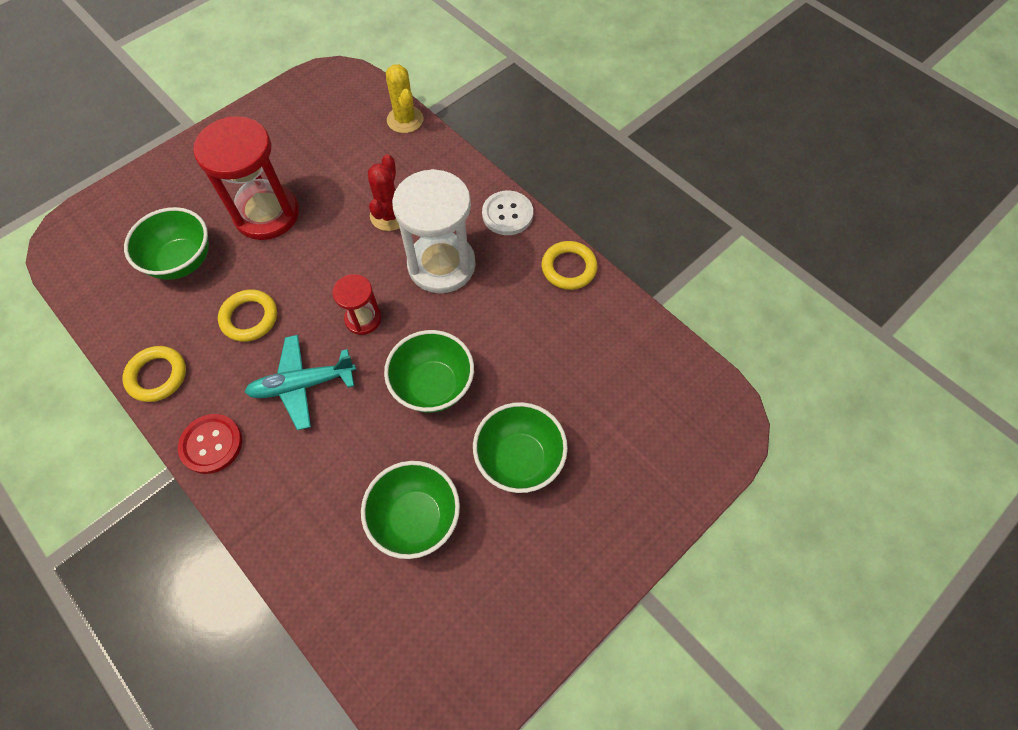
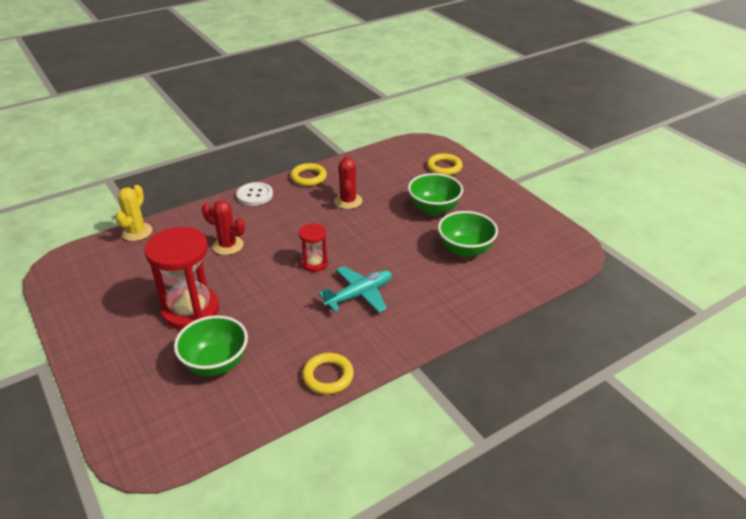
camera: 80 degrees left, 25 degrees down
(211, 444) = (397, 342): red button -> none
(249, 318) = (291, 321): yellow ring -> yellow ring (444, 167)
(302, 385) = (359, 295): turquoise plane -> turquoise plane turned 120 degrees counterclockwise
(405, 120) = (137, 232): yellow cactus -> yellow cactus turned 60 degrees counterclockwise
(433, 386) = (377, 236): green bowl -> none
(441, 265) = (284, 226): white hourglass -> none
(516, 332) = (348, 201): none -> red cactus

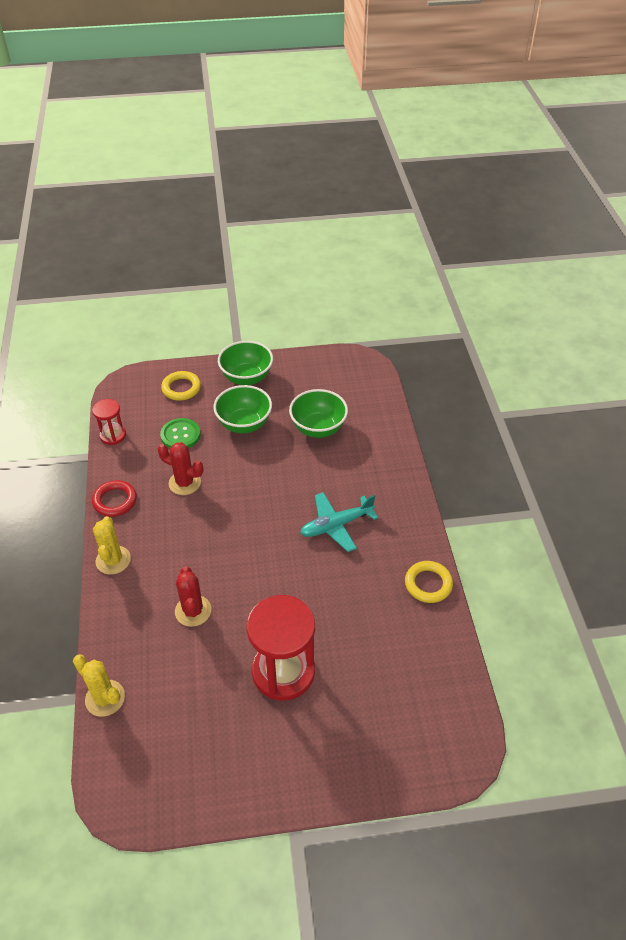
camera: 65 degrees left, 10 degrees up
(216, 363) = (372, 667): green bowl -> green bowl (247, 378)
(228, 245) = (193, 611): red cactus -> red cactus turned 60 degrees counterclockwise
(255, 195) = (113, 560): white button -> yellow cactus
(308, 177) = (115, 501): yellow ring -> red ring
(314, 263) = (270, 544): red hourglass -> red hourglass (113, 435)
(359, 295) = (336, 525): turquoise plane -> turquoise plane turned 105 degrees counterclockwise
(395, 183) = (180, 435): none -> green button

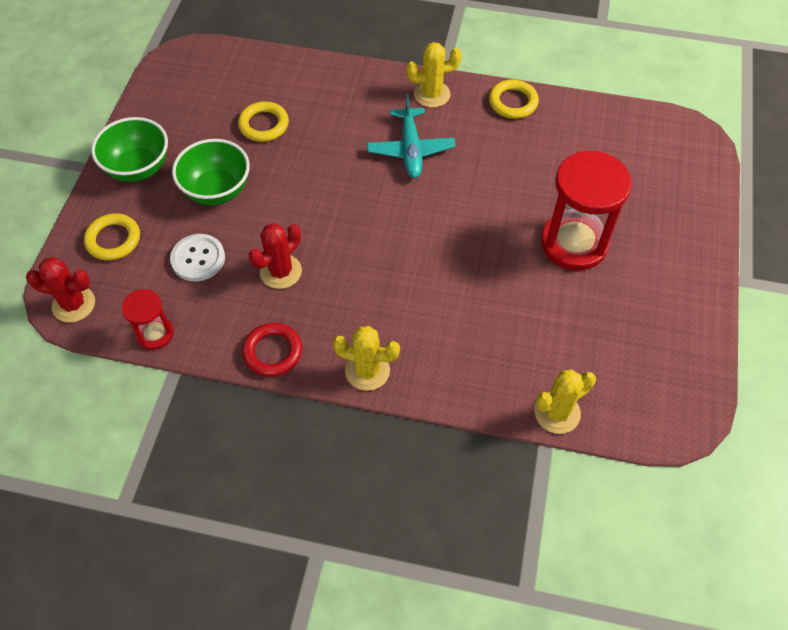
camera: 70 degrees left, 10 degrees up
(180, 435) = (198, 259): green button -> white button
(193, 611) = (472, 304): red cactus -> red cactus (74, 304)
(318, 428) = (264, 125): green bowl -> yellow ring
(405, 522) = (432, 94): none -> yellow cactus

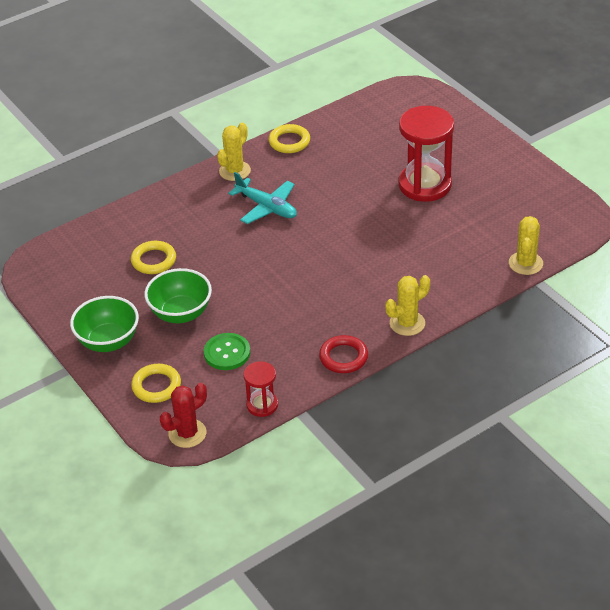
camera: 45 degrees left, 15 degrees down
(198, 259) = (227, 353): white button -> green button
(281, 271) = (287, 320): red cactus -> none

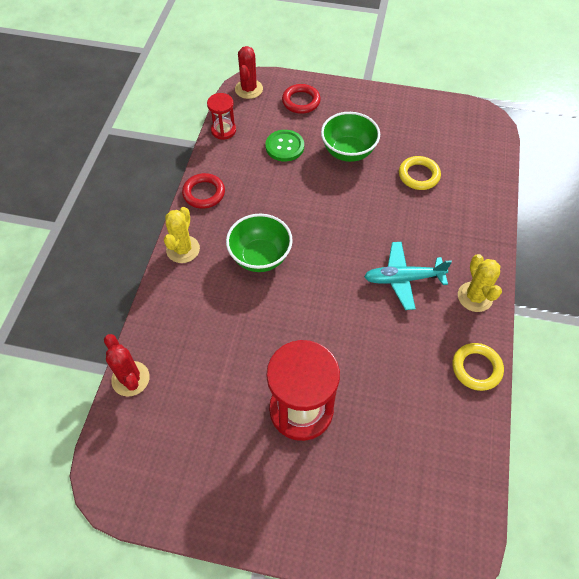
camera: 135 degrees right, 15 degrees up
(108, 341) = (366, 107): green bowl -> green bowl (260, 257)
(156, 386) = (301, 101): yellow ring -> red ring
(525, 263) = (130, 379): yellow cactus -> red cactus

